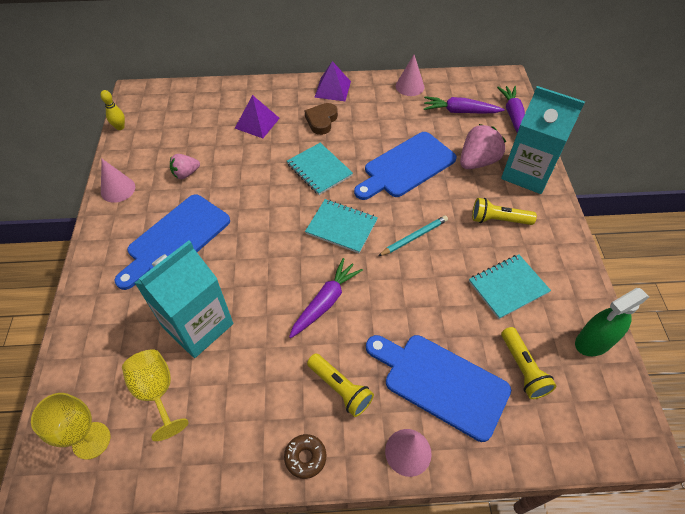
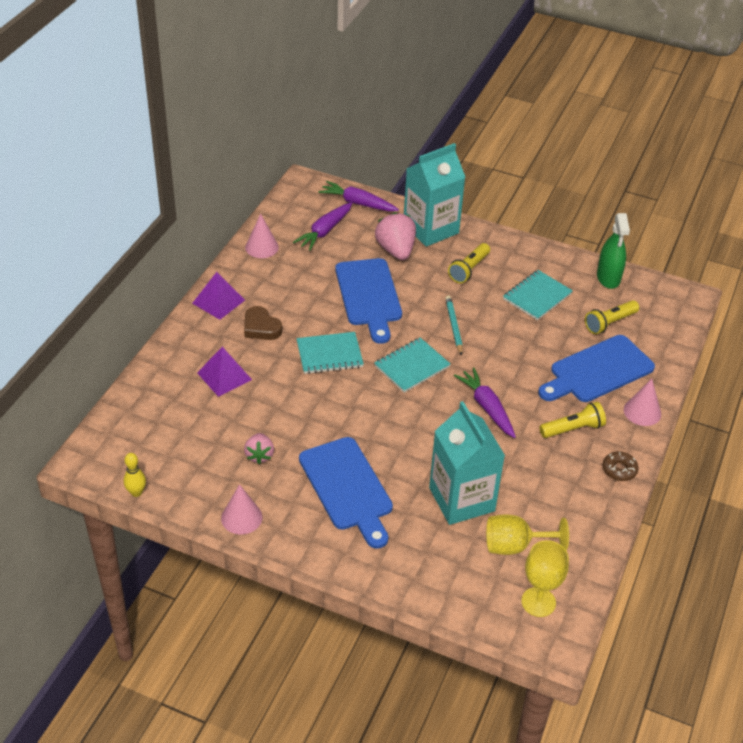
camera: 65 degrees left, 10 degrees down
(508, 287) = (537, 296): turquoise notebook -> turquoise notebook turned 45 degrees clockwise
(523, 368) = (609, 323): yellow flashlight -> yellow flashlight turned 135 degrees clockwise

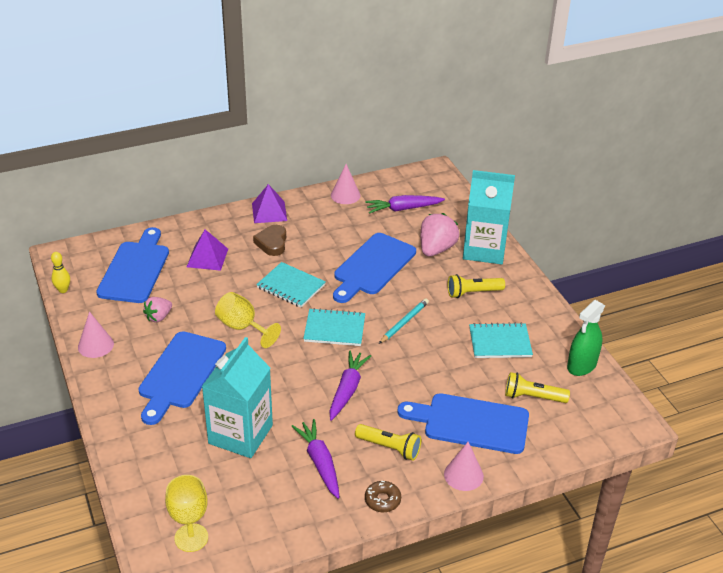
camera: 45 degrees right, 5 degrees down
(175, 429) = (135, 269): none -> blue cutting board
(358, 203) = (454, 204): purple carrot -> purple carrot (320, 462)
(514, 546) = (230, 490): yellow goblet -> yellow goblet (242, 327)

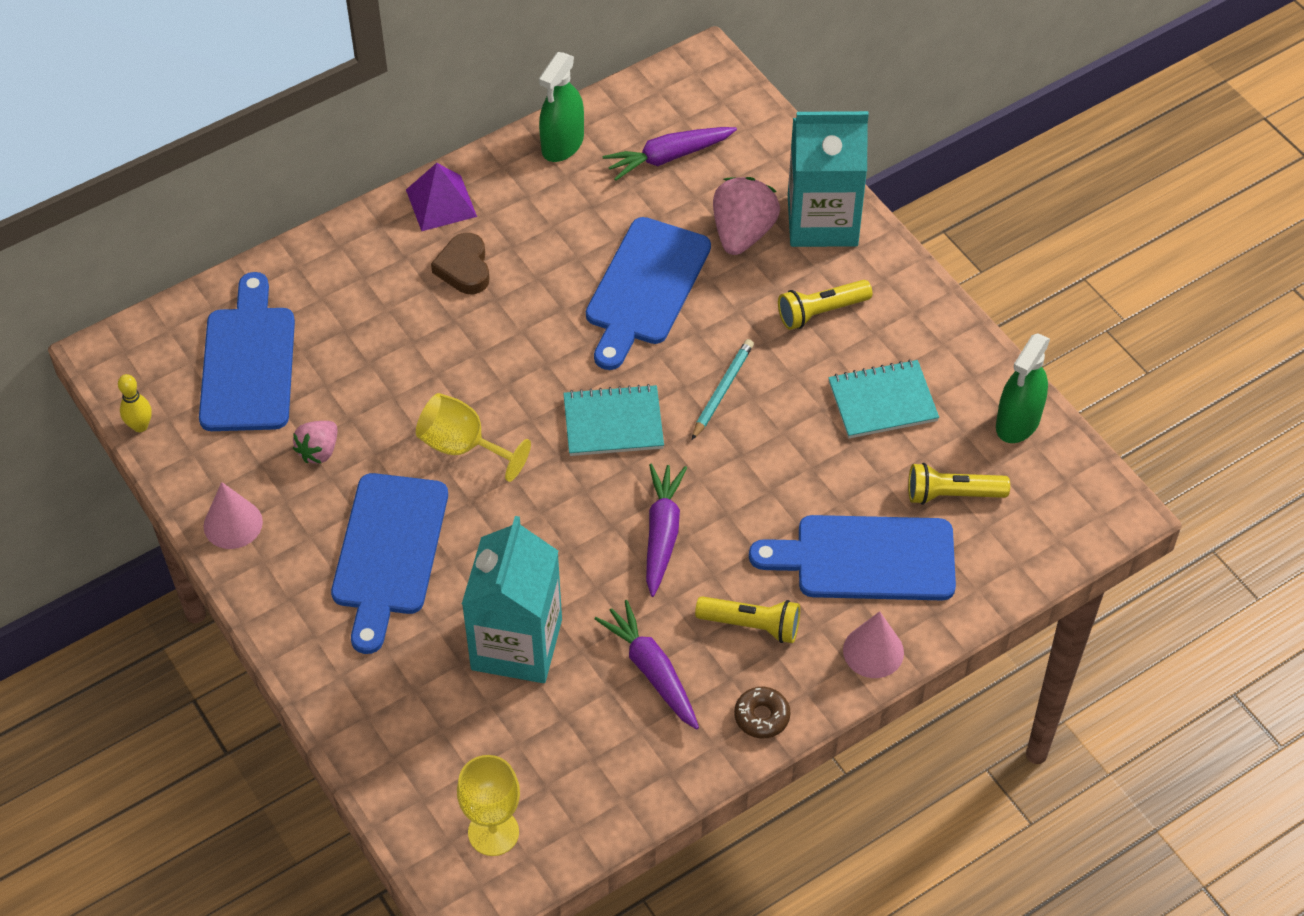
camera: 10 degrees left, 15 degrees up
(207, 257) = (363, 317): purple pyramid -> none
(291, 286) = (520, 352): turquoise notebook -> none
(345, 195) = (562, 144): pink cone -> green spray bottle

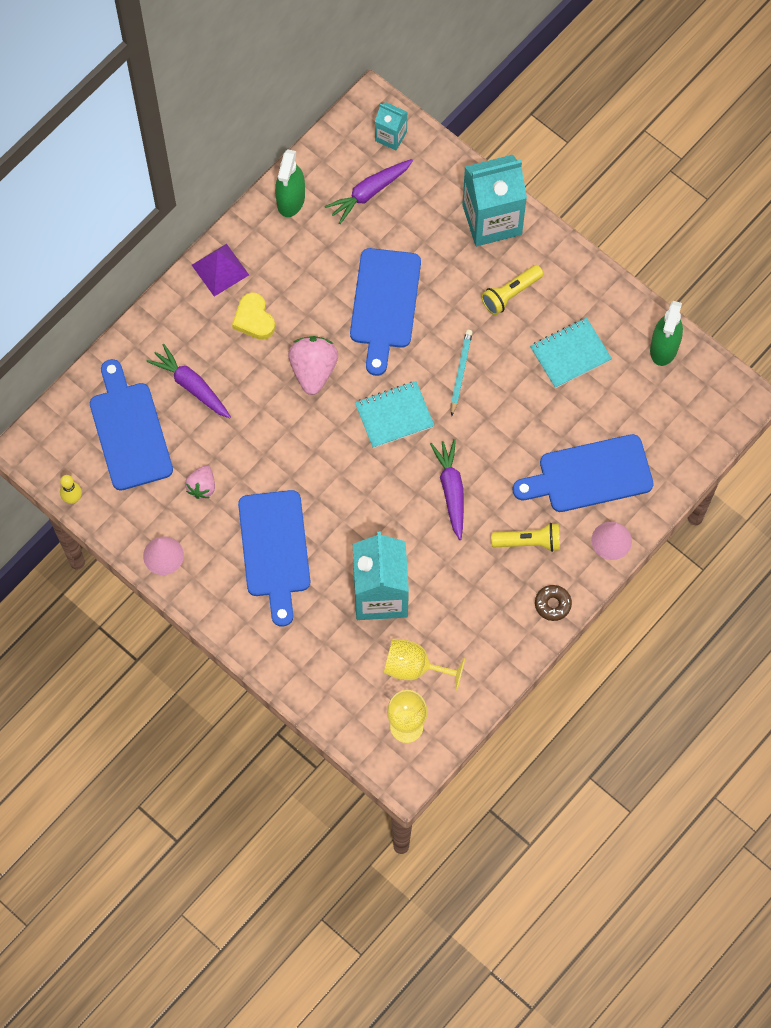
camera: 15 degrees left, 15 degrees up
(463, 446) = (298, 459): yellow goblet -> yellow goblet (414, 667)
(464, 268) = (254, 319): brown heart -> yellow heart
(652, 671) = (473, 590): purple carrot -> purple carrot (191, 386)
(718, 101) = (391, 136): none -> turquoise carton
(742, 233) = (439, 243): pink strawberry -> pink strawberry (313, 370)
(952, 494) = (634, 413): yellow flashlight -> none

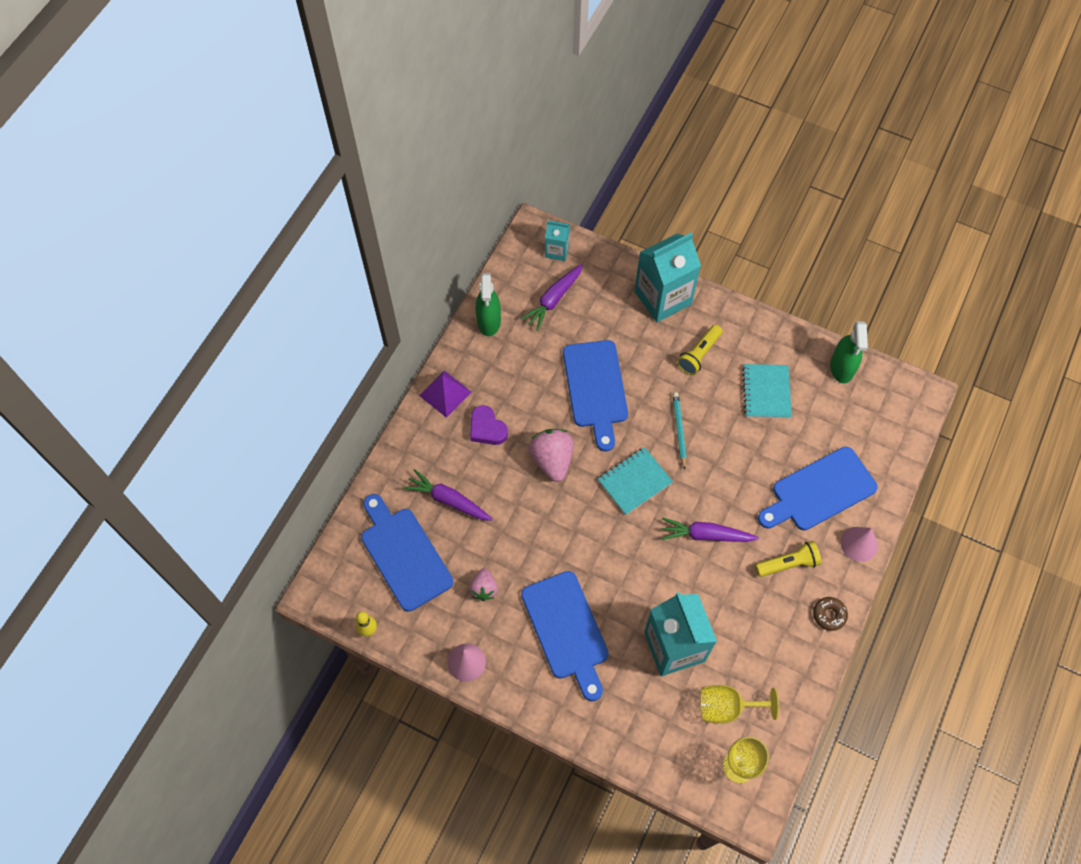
camera: 15 degrees left, 5 degrees down
(254, 319) = (487, 428): yellow heart -> purple heart
(451, 490) = (705, 535): purple carrot -> purple carrot turned 60 degrees counterclockwise
(570, 354) = (766, 392): turquoise notebook -> turquoise notebook turned 45 degrees counterclockwise

